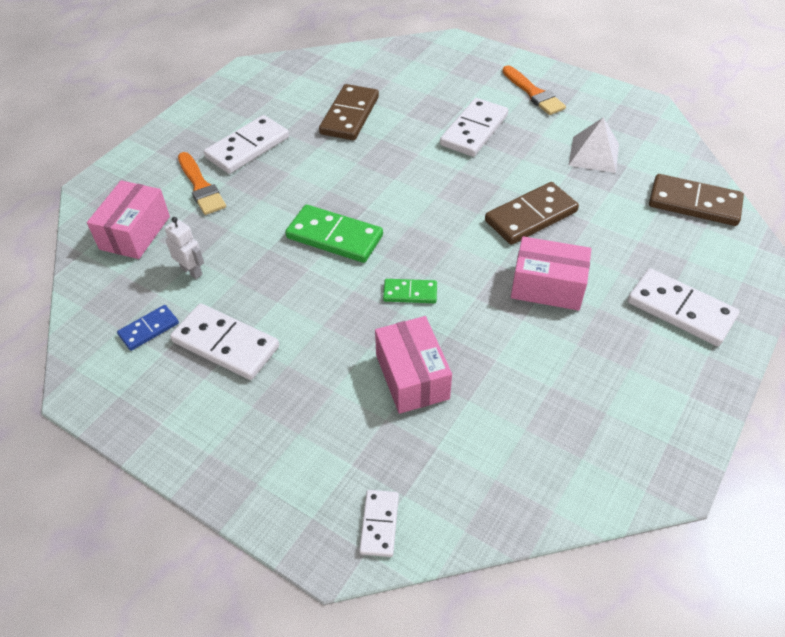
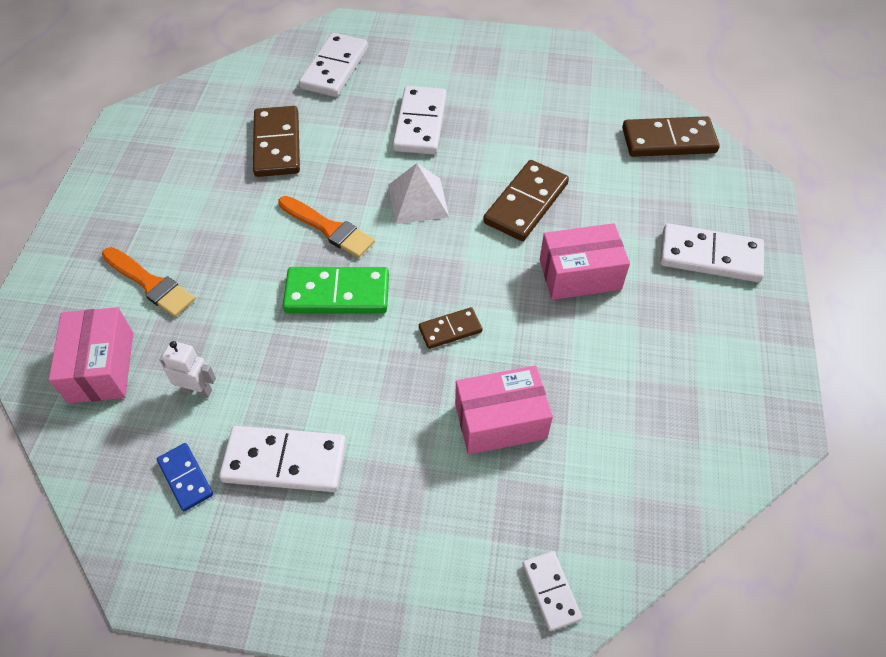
camera: 25 degrees left, 5 degrees up
(149, 329) = (186, 478): blue domino -> blue domino turned 60 degrees counterclockwise
(248, 148) = (180, 218): white domino -> white domino (335, 68)
(410, 293) = (450, 330): green domino -> brown domino
(412, 376) = (500, 421): pink box -> pink box turned 60 degrees counterclockwise
(533, 93) = (459, 63): orange brush -> orange brush (329, 228)
(593, 154) = (551, 115): white pyramid -> white pyramid (418, 200)

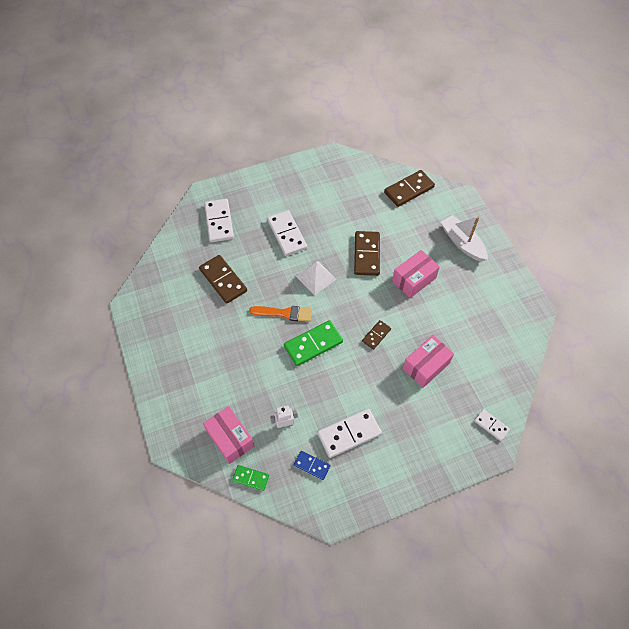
camera: 30 degrees left, 5 degrees up
(79, 443) = (250, 478): none -> green domino
(150, 284) = (219, 386): orange brush -> none
(710, 256) = (462, 243): white domino -> white boat

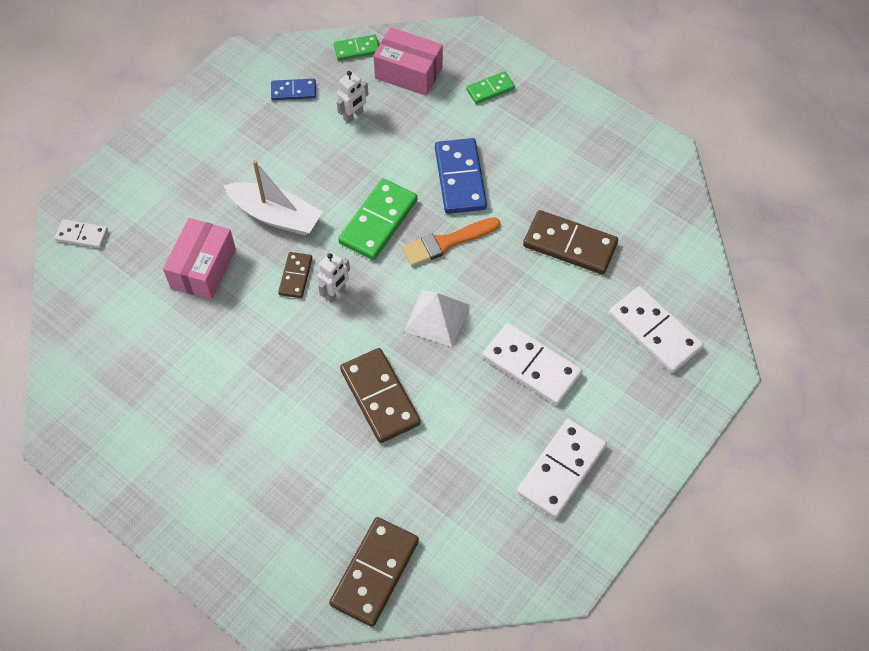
camera: 150 degrees right, 0 degrees up
(190, 397) = (490, 89): none -> green domino
(251, 347) = (460, 178): none -> blue domino
(349, 434) = (266, 141): white domino -> white domino (561, 469)
(359, 315) = (335, 292): none -> white robot
(414, 279) = (280, 392): pink box -> none
(462, 243) = (227, 505): white boat -> white boat (276, 216)

